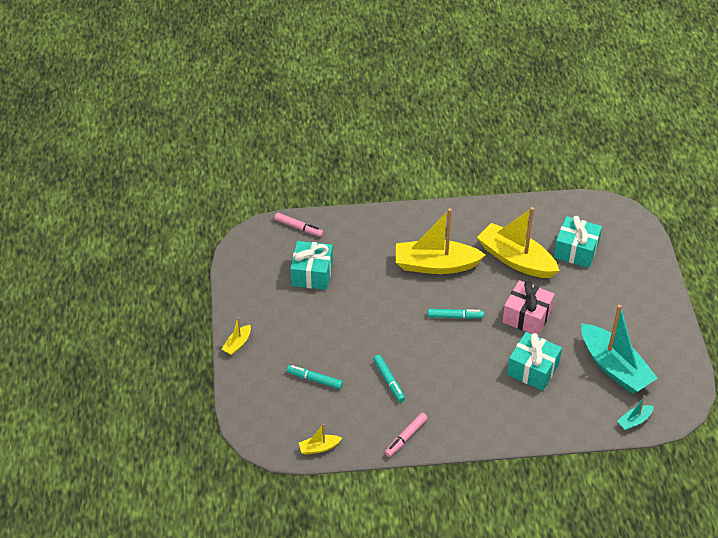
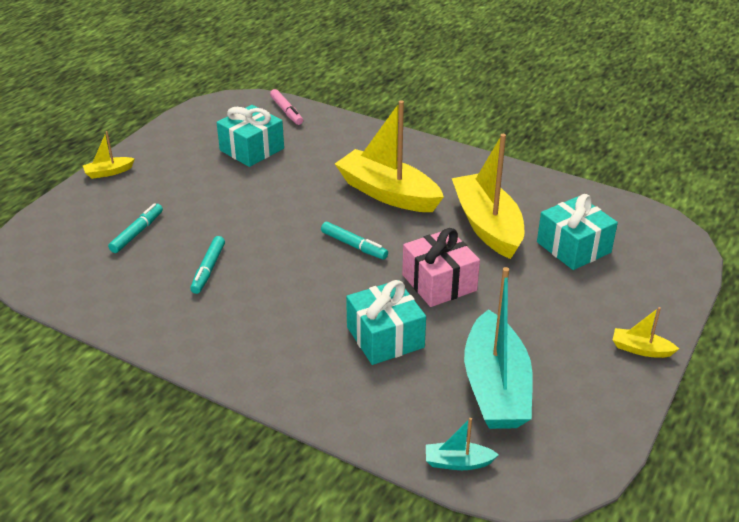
camera: 35 degrees right, 10 degrees down
(314, 379) = (137, 232): turquoise marker -> turquoise marker turned 60 degrees clockwise
(319, 448) = (59, 293): yellow boat -> yellow boat (641, 349)
(406, 437) = (156, 330): pink marker -> none

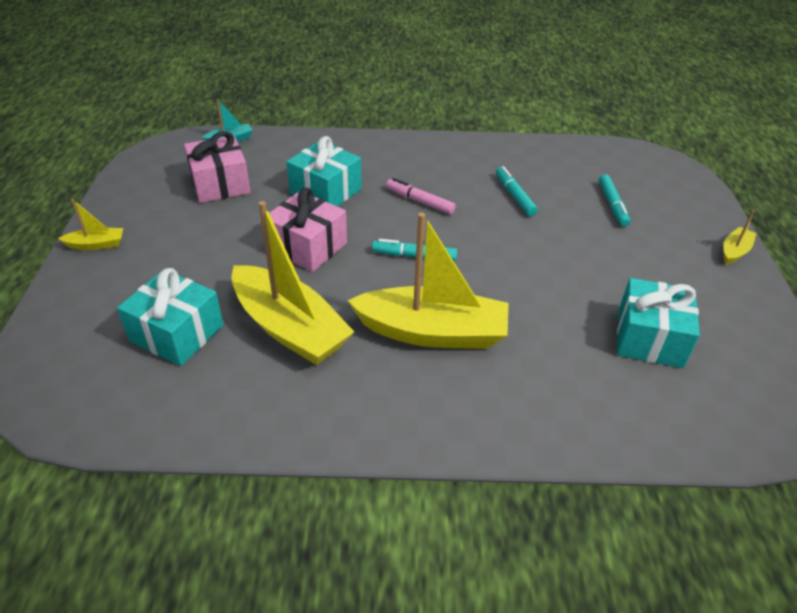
camera: 150 degrees right, 5 degrees up
(286, 111) = (699, 431): pink marker -> pink marker (419, 201)
(495, 387) = (220, 184): turquoise boat -> pink gift

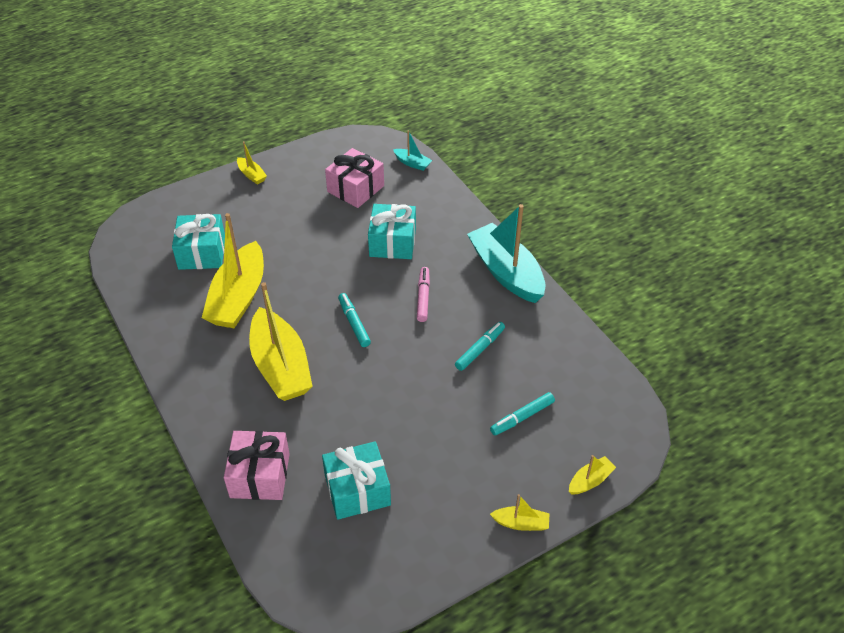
camera: 60 degrees right, 5 degrees up
(307, 247) = (322, 265): pink gift -> pink gift (260, 475)
(432, 148) = (506, 272): none -> turquoise boat
(702, 199) = (590, 481): none -> yellow boat

